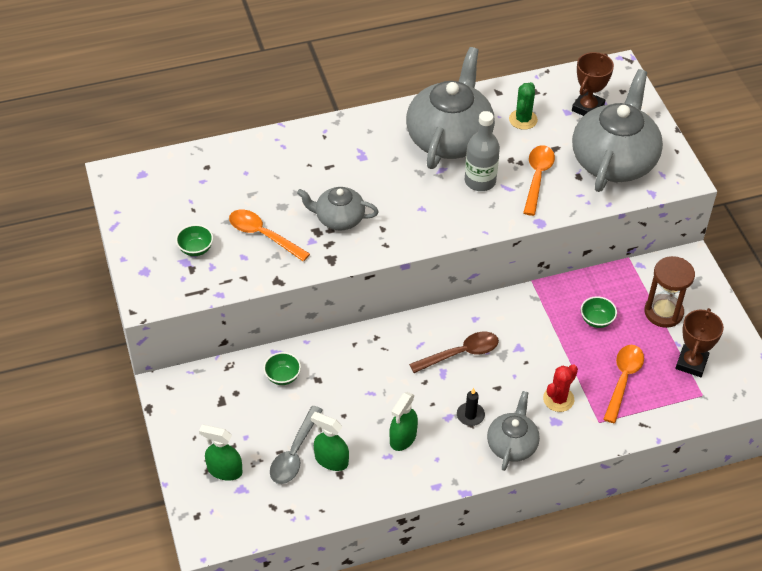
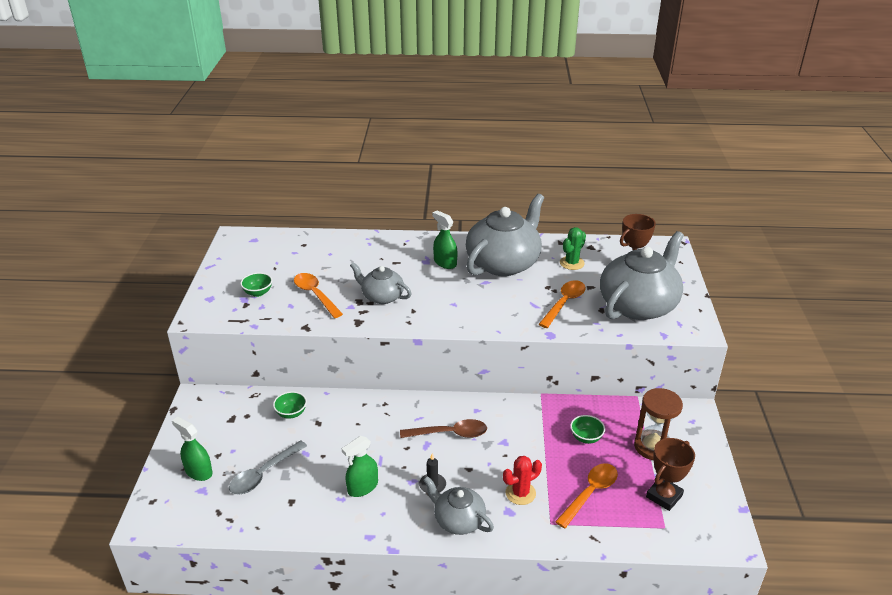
camera: 20 degrees right, 15 degrees down
(331, 460) = (290, 488): green spray bottle -> green spray bottle (445, 263)
(480, 181) = (513, 296): grey bottle -> none
(512, 444) = (458, 520): grey teapot -> grey teapot turned 90 degrees counterclockwise

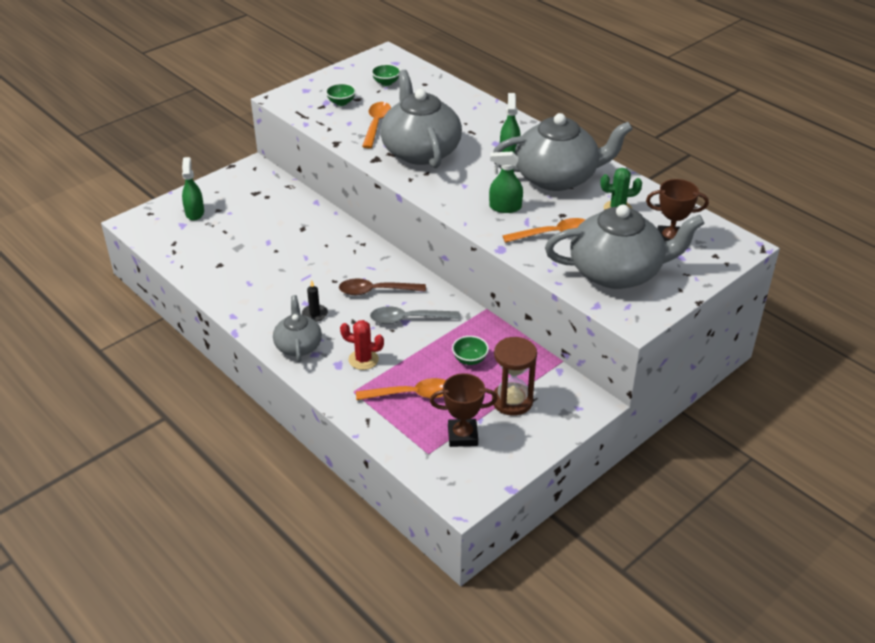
camera: 45 degrees right, 5 degrees up
(264, 474) = (227, 238): grey spoon -> grey spoon (408, 319)
(291, 413) = (295, 212): green bowl -> green bowl (386, 83)
(362, 487) = (271, 285): green spray bottle -> green spray bottle (505, 207)
(382, 296) = (420, 151): grey teapot -> grey teapot, size x1.86
(449, 433) = (376, 291): brown spoon -> brown spoon turned 135 degrees clockwise

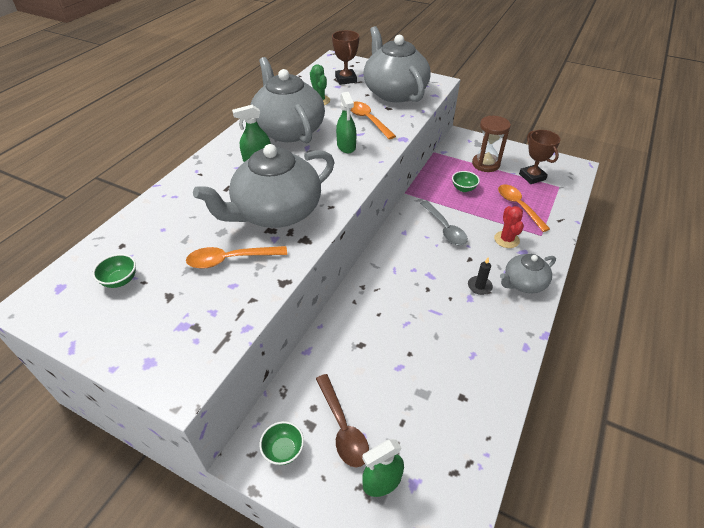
camera: 110 degrees left, 5 degrees up
(341, 102) = (181, 309): green bowl -> green bowl (283, 450)
(376, 291) = (424, 257): brown spoon -> brown spoon (342, 427)

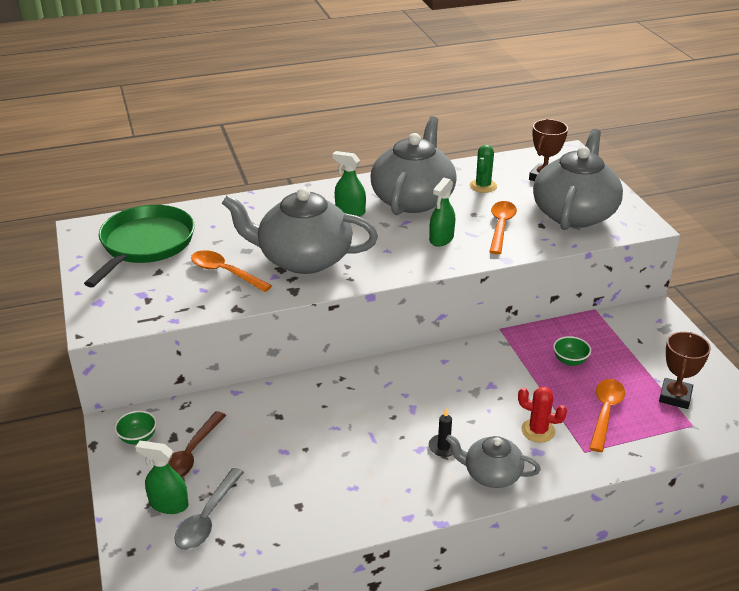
camera: 45 degrees right, 10 degrees down
(120, 280) = (145, 244): green bowl -> green pan
(444, 228) = (489, 382): grey spoon -> grey spoon (207, 518)
(485, 164) = (637, 353): brown hourglass -> none
(506, 239) = (538, 431): red cactus -> red cactus turned 75 degrees clockwise

